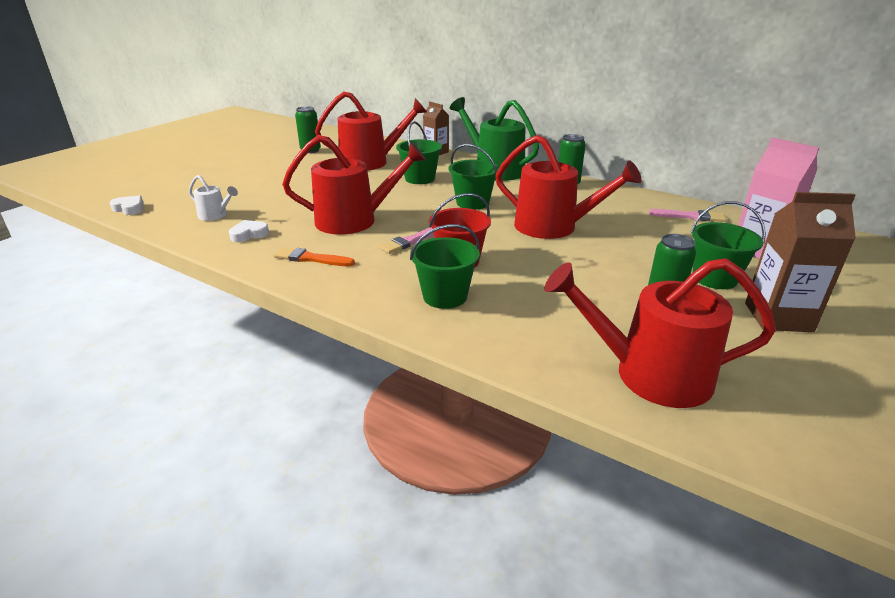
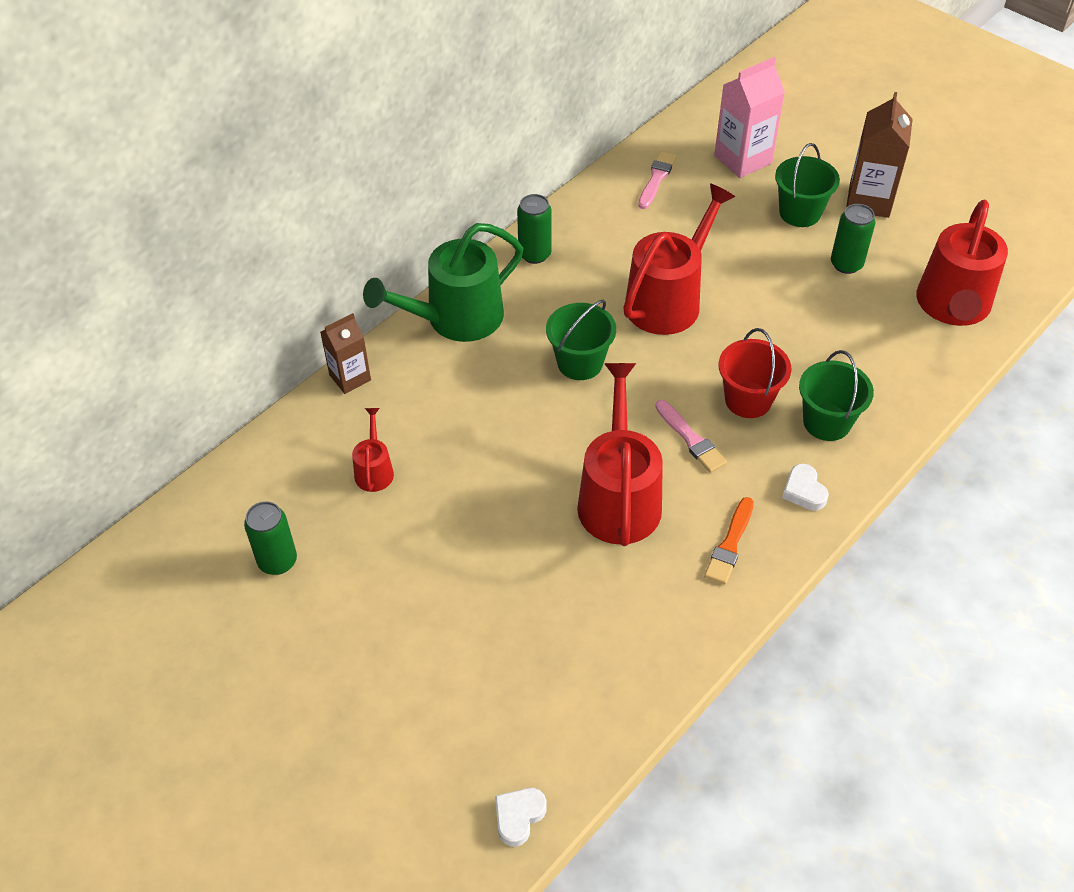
camera: 80 degrees left, 20 degrees up
(215, 215) = (572, 676): white watering can -> none
(249, 234) = (649, 622): white heart -> white heart (804, 491)
(370, 162) = (374, 470): red watering can -> red watering can, size x0.48
(420, 179) = (472, 411): green bucket -> none

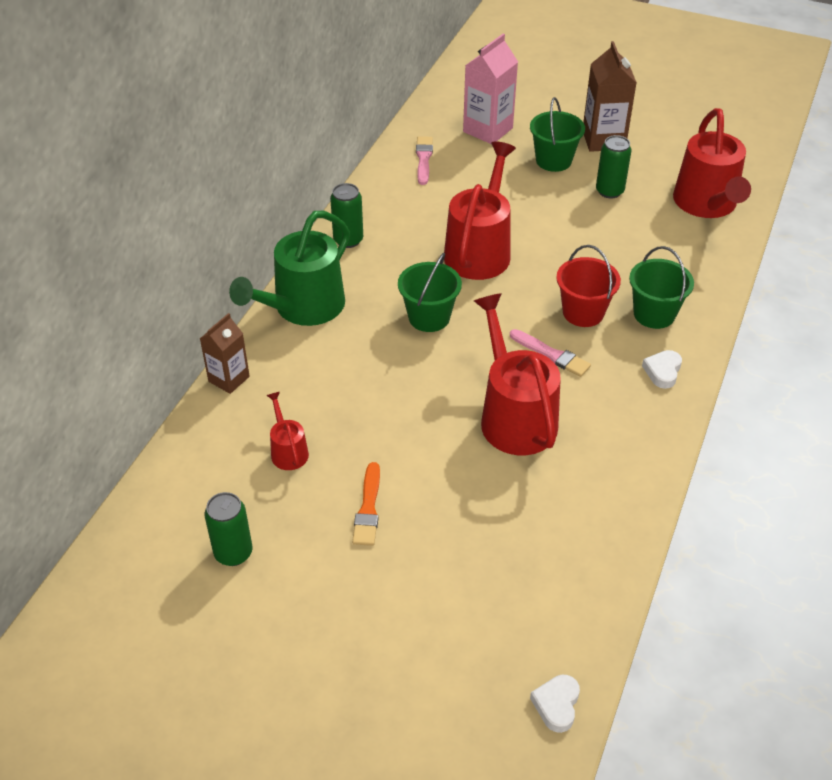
camera: 20 degrees left, 5 degrees down
(730, 544) = (624, 429): orange brush -> orange brush (368, 508)
(804, 491) = (662, 371): white heart -> white heart turned 60 degrees clockwise

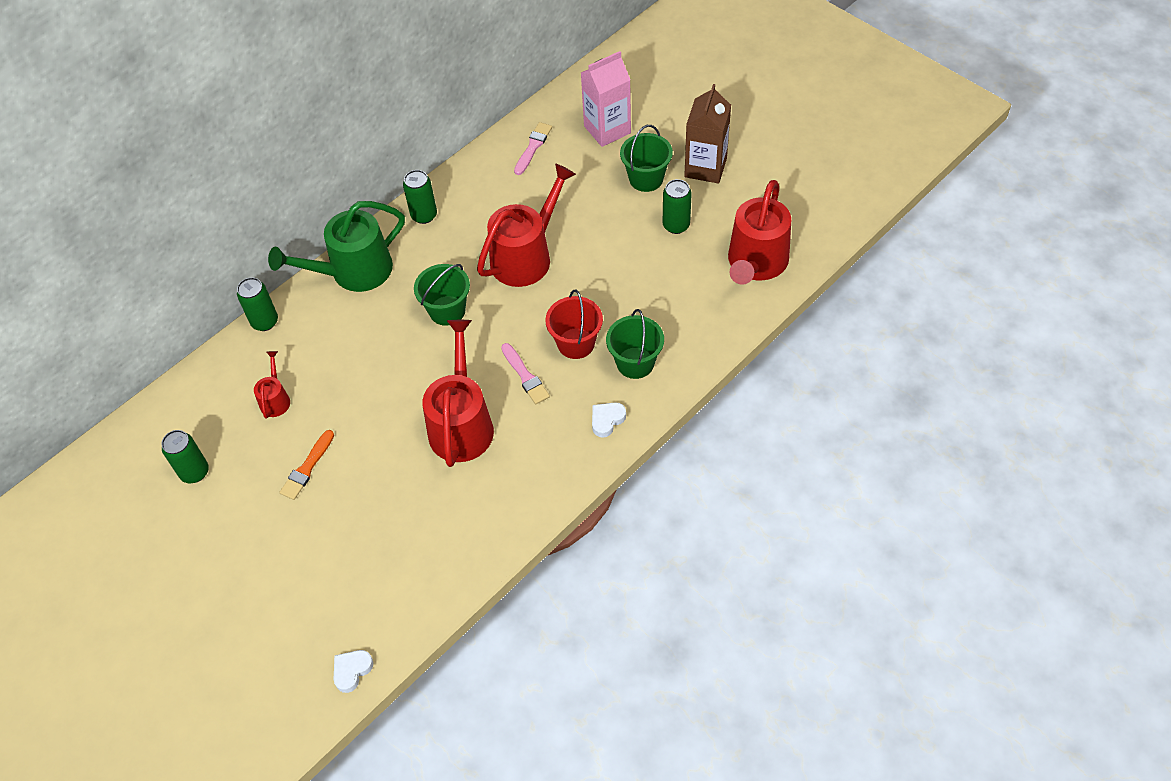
camera: 25 degrees right, 10 degrees up
(229, 379) = (265, 322): brown carton -> green can

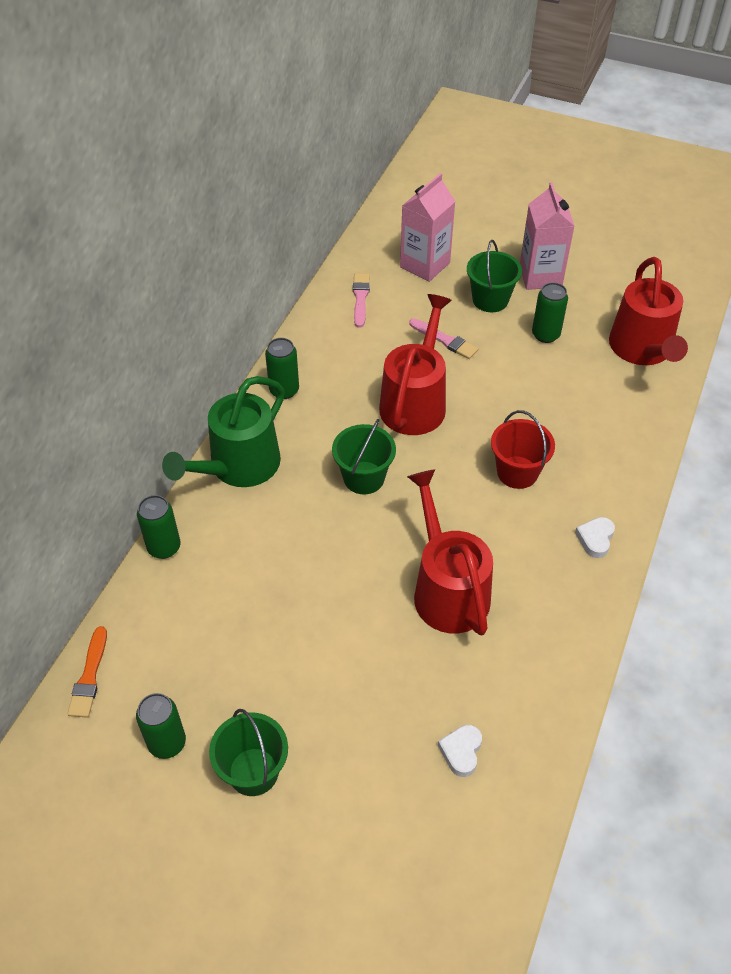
camera: 25 degrees left, 5 degrees down
(275, 399) = (222, 628): red watering can -> none
(307, 468) = (301, 693): orange brush -> orange brush (89, 676)
(352, 671) = (485, 912): white heart -> white heart (461, 751)
(525, 376) = (485, 520): pink brush -> pink brush (445, 340)
(635, 363) = (588, 474): green bucket -> green bucket (253, 771)
(705, 167) = (540, 276): brown carton -> pink carton

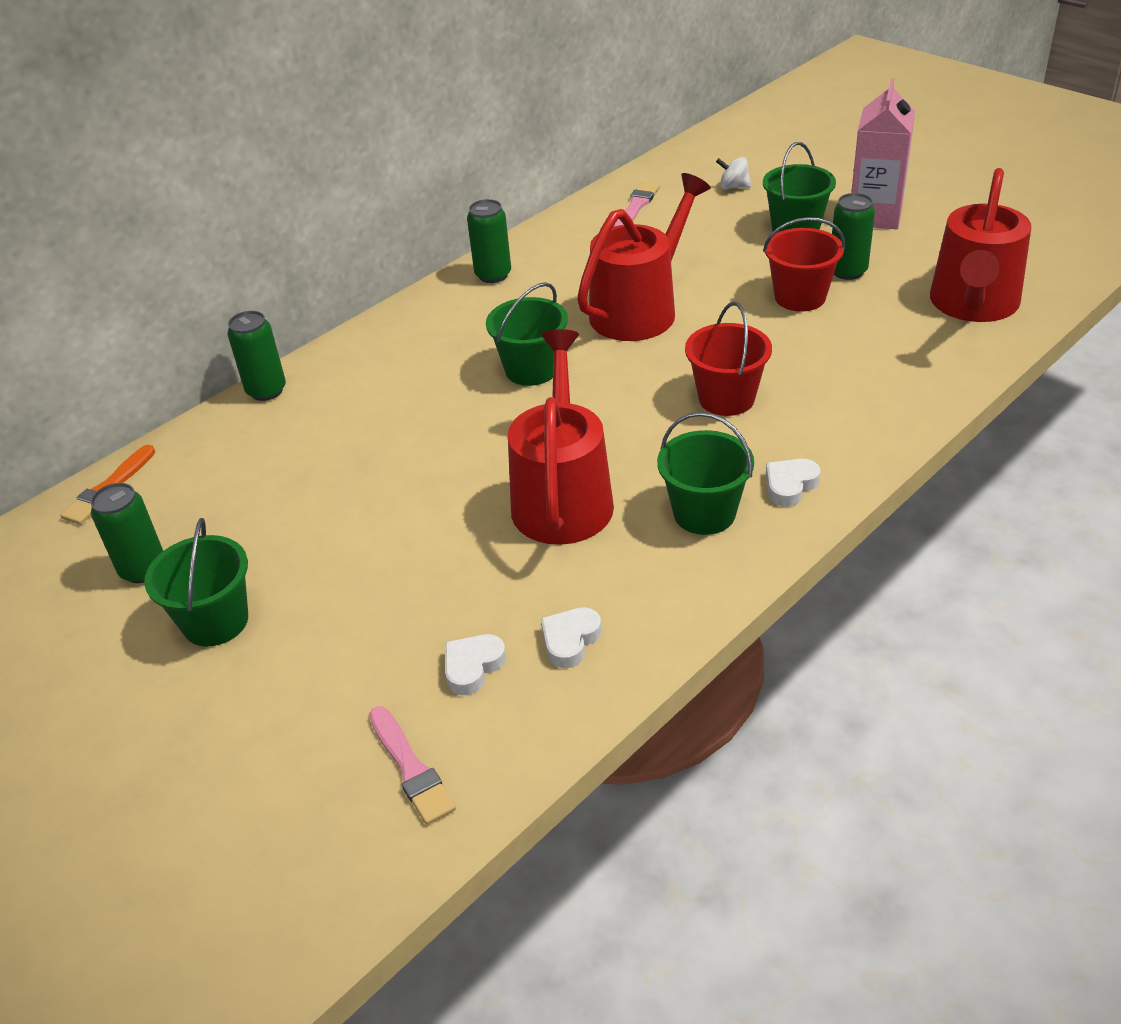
camera: 25 degrees right, 10 degrees down
(238, 466) = (396, 334): green watering can -> none
(425, 265) = (733, 187): pink carton -> white spinning top
(445, 340) = (714, 258): pink brush -> pink brush (411, 768)
(515, 709) = (570, 640): none -> white heart
(524, 366) = (800, 297): none -> red bucket
(550, 577) = (704, 513): none -> green bucket

